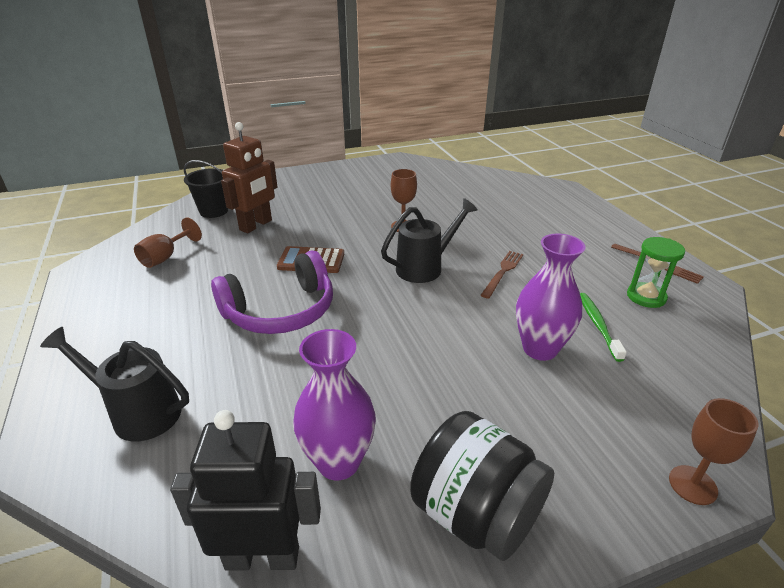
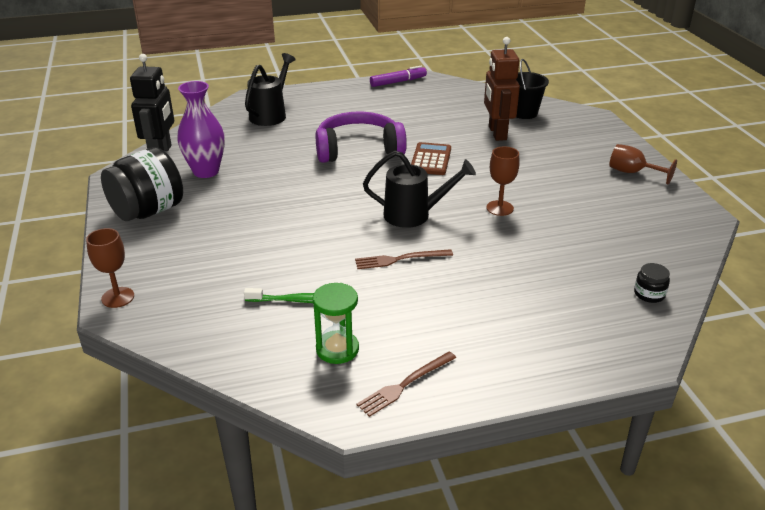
camera: 95 degrees right, 0 degrees up
(79, 290) = (398, 82): none -> purple marker
(165, 257) = (440, 102): brown goblet -> brown goblet (632, 173)
(256, 225) = (497, 133): brown robot -> brown robot turned 45 degrees clockwise
(280, 310) = (358, 149): purple headphones -> purple headphones turned 105 degrees clockwise
(425, 267) = (414, 215): black watering can -> black watering can turned 60 degrees counterclockwise
(498, 181) = (649, 294): none -> black jar
(502, 272) = (400, 259): brown fork -> brown fork turned 135 degrees clockwise
(540, 349) = (276, 260): purple vase -> none

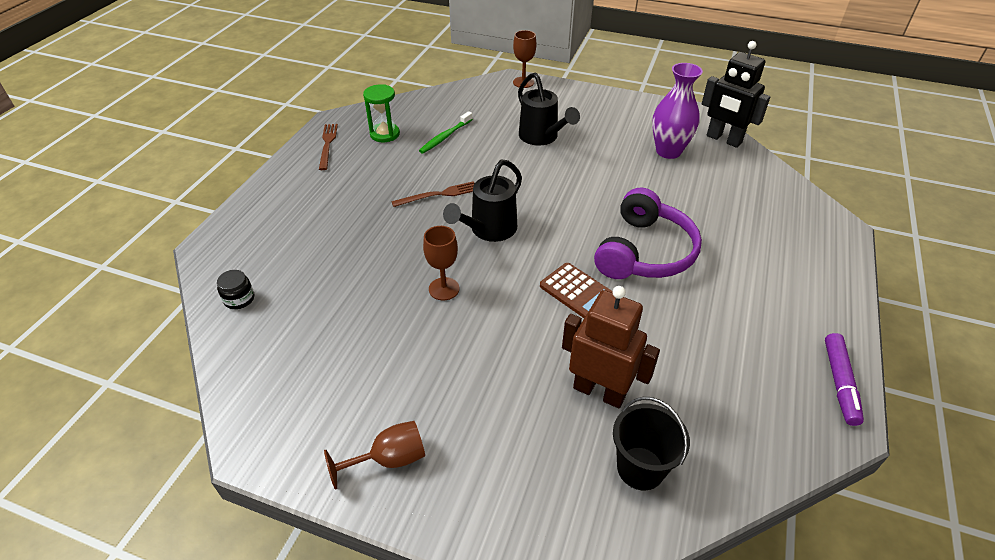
camera: 125 degrees right, 10 degrees up
(148, 211) = (622, 112): black jar -> none
(271, 115) = (778, 225): black watering can -> black watering can (541, 137)
(400, 259) = (438, 194): brown fork -> brown fork turned 45 degrees clockwise

